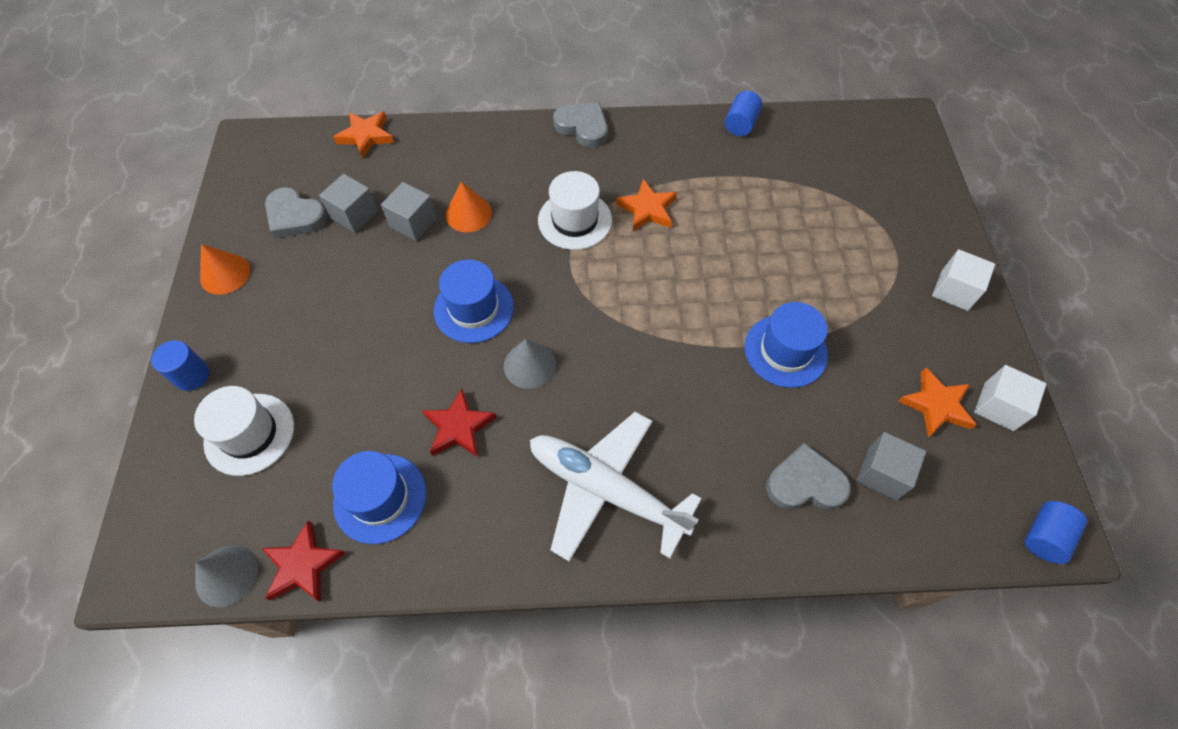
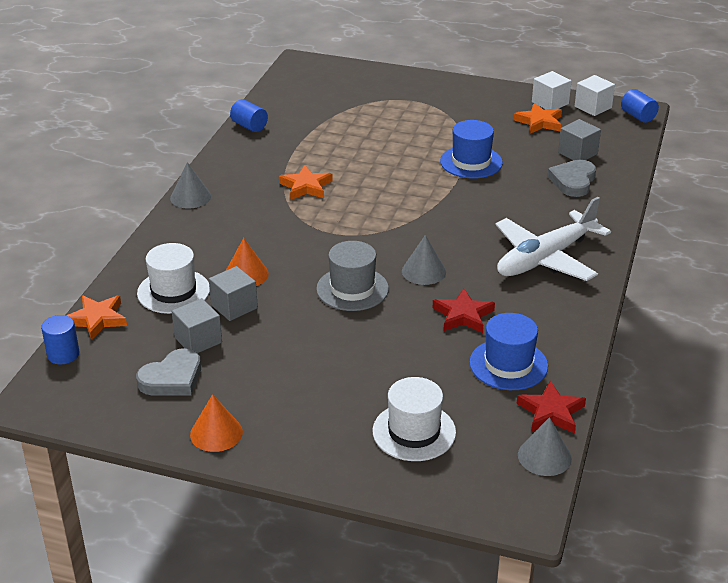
camera: 70 degrees left, 25 degrees down
(192, 375) = (330, 464): blue cylinder -> blue cylinder (63, 354)
(473, 308) = (352, 289): blue hat -> grey hat
(575, 220) = (293, 222): white hat -> white hat (173, 291)
(583, 127) = (190, 197): grey heart -> grey cone
(954, 290) = (458, 91): white cube -> white cube (593, 107)

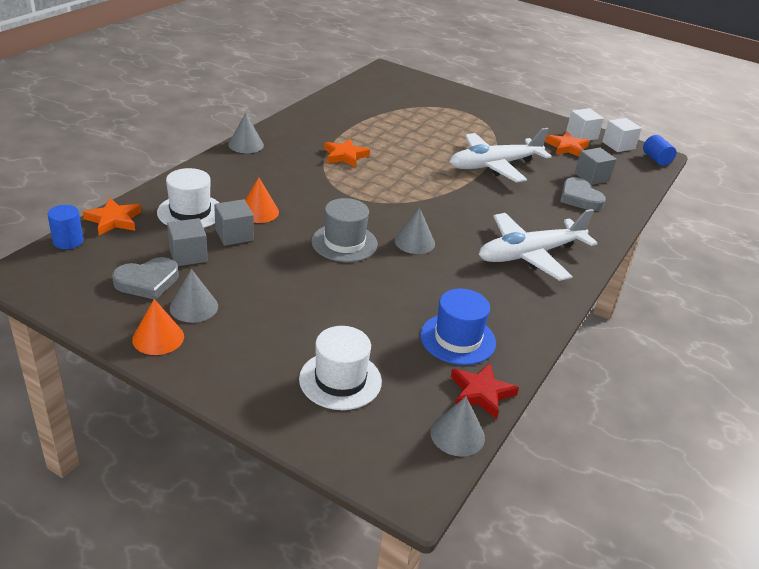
camera: 10 degrees right, 0 degrees up
(234, 393) = (194, 307): none -> grey cone
(249, 126) = (322, 104): blue cylinder -> none
(463, 315) = (434, 286): red star -> none
(471, 162) = (494, 165): blue hat -> white plane
(573, 181) = (579, 198): grey heart -> grey heart turned 60 degrees counterclockwise

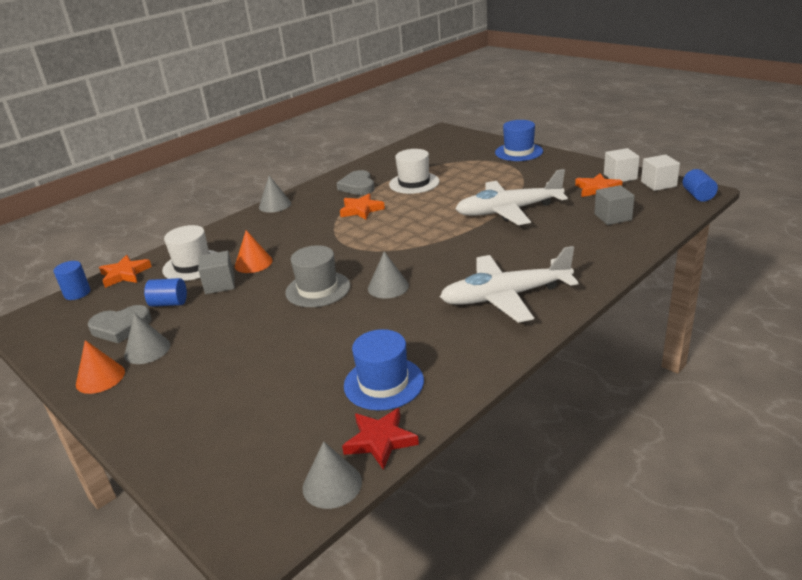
camera: 20 degrees right, 5 degrees down
(188, 255) = (169, 303): grey cube -> blue cylinder
(340, 380) = (242, 422): white hat -> white hat (414, 183)
(476, 101) = (518, 152): none -> blue hat
(579, 198) = (589, 238): grey heart -> grey heart (358, 186)

